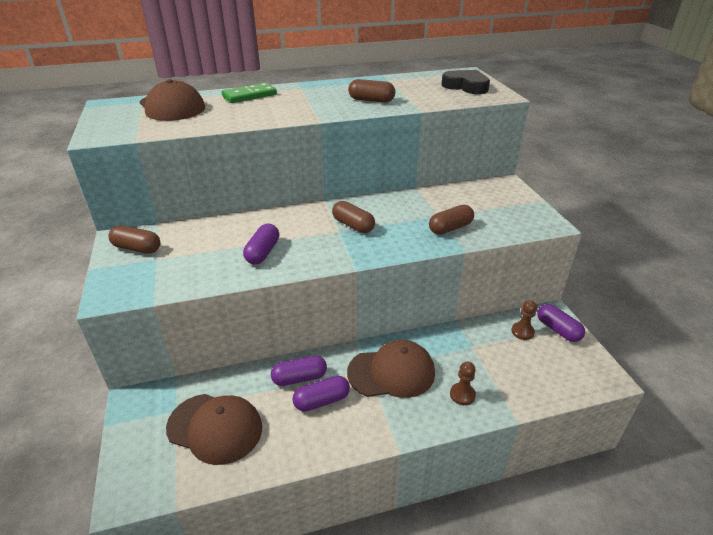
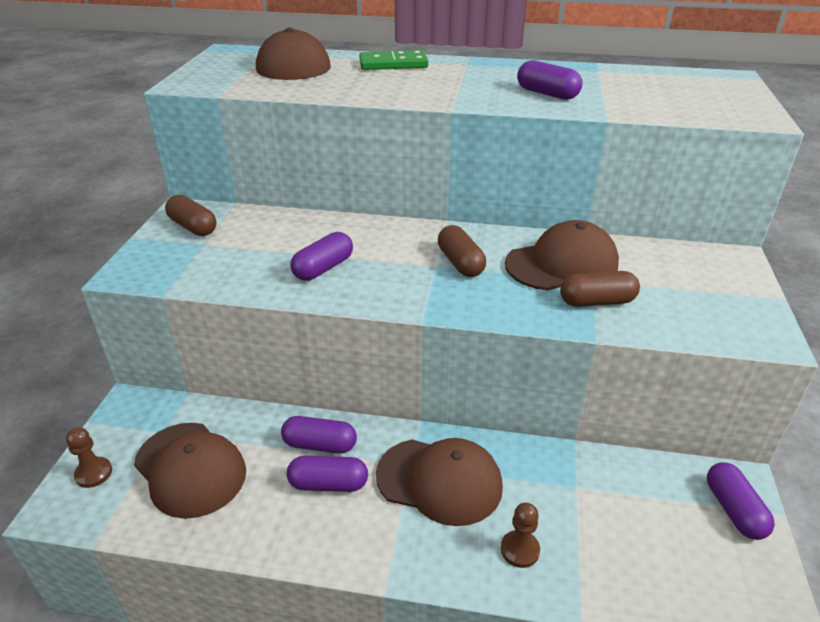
camera: 25 degrees right, 0 degrees up
(371, 100) = (547, 94): brown capsule -> purple capsule
(415, 210) = (562, 264): none -> brown cap
(466, 86) = (711, 96): black heart -> none
(522, 332) = (671, 492): brown pawn -> brown pawn (93, 473)

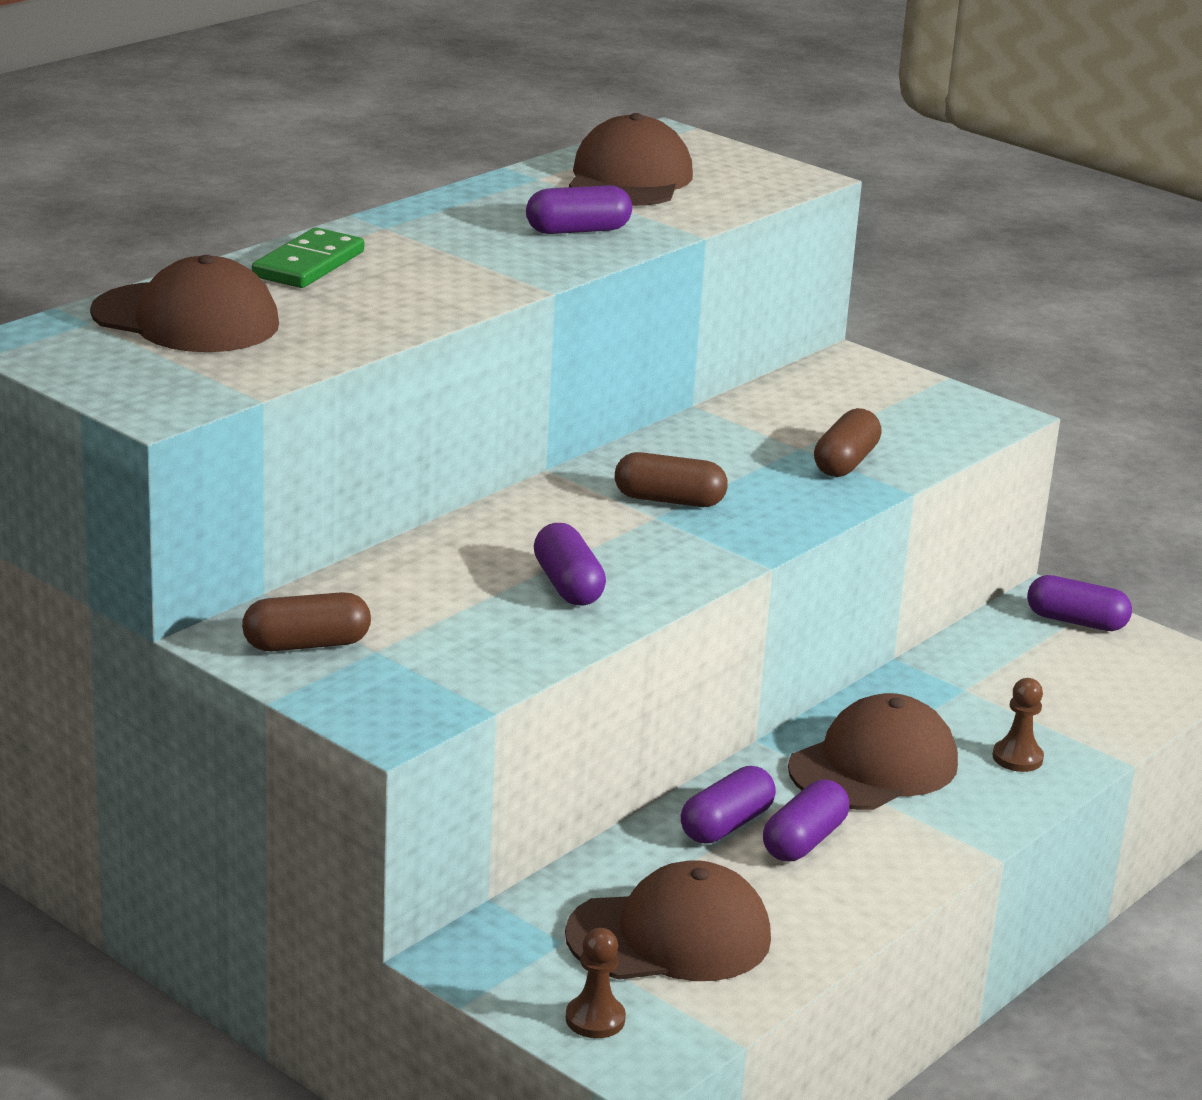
camera: 60 degrees left, 10 degrees down
(562, 264) = (747, 447): brown cap -> brown cap (629, 179)

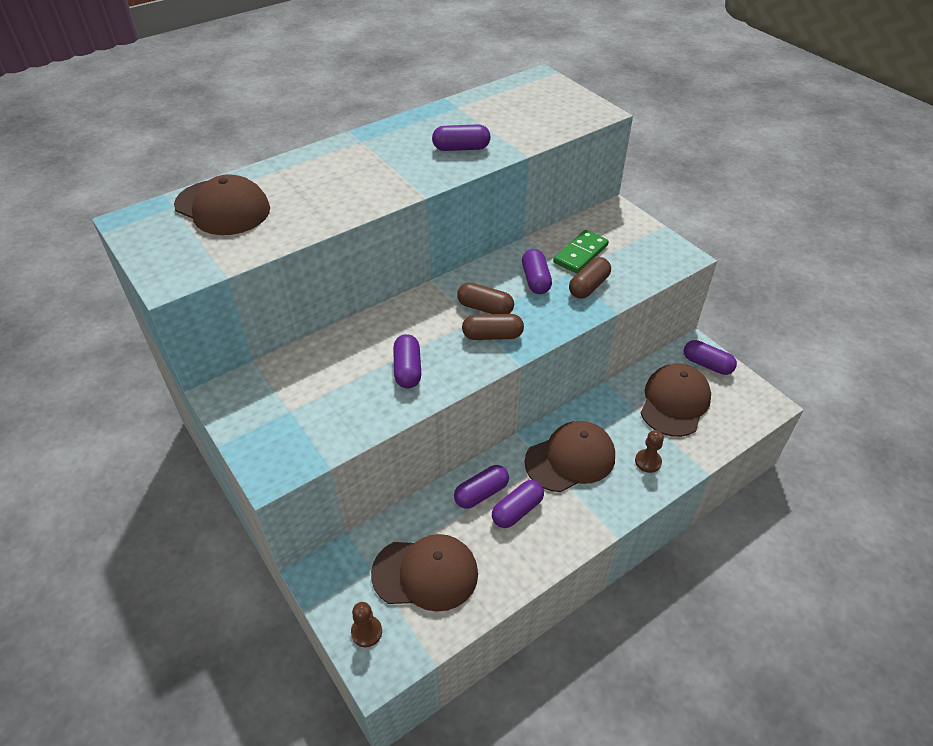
camera: 15 degrees right, 20 degrees up
(306, 644) = (256, 403): brown capsule -> brown capsule (492, 336)
(308, 264) = (307, 168): green domino -> green domino (580, 254)
(629, 179) = (505, 109): brown cap -> brown cap (674, 402)
(744, 459) = (535, 280): none -> purple capsule

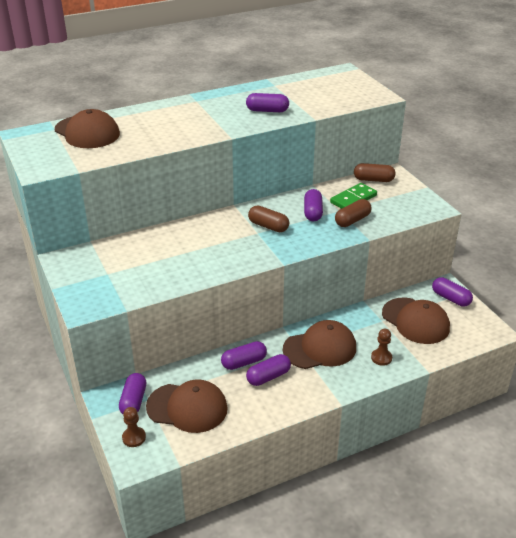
camera: 10 degrees right, 10 degrees down
(407, 370) = (199, 258): purple capsule -> purple capsule (133, 401)
(492, 336) = (268, 244): brown capsule -> brown capsule (373, 180)
(674, 402) = (415, 321): brown cap -> brown cap turned 105 degrees clockwise

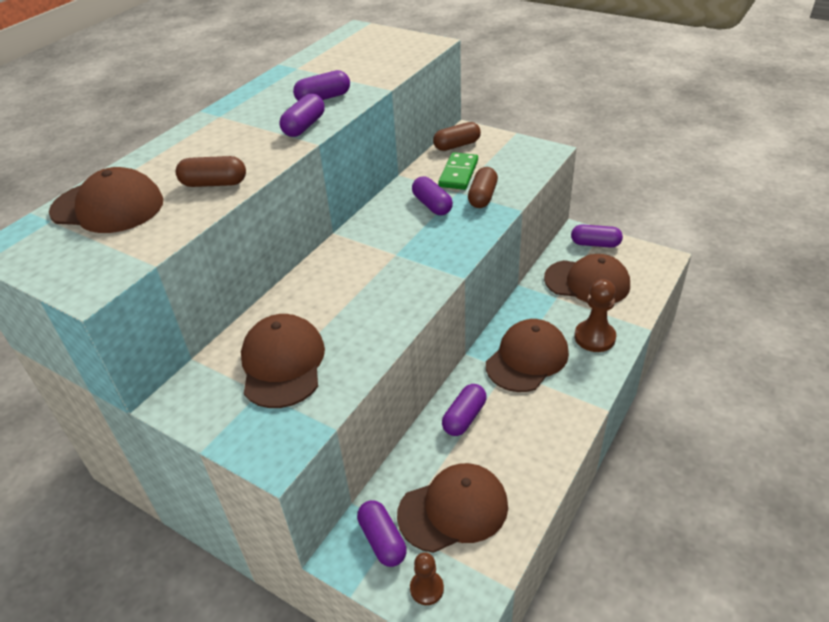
camera: 30 degrees left, 5 degrees up
(132, 265) = (282, 364): none -> brown cap
(268, 226) = (400, 241): brown capsule -> brown capsule (214, 183)
(268, 377) = (506, 420): purple capsule -> purple capsule (304, 126)
(381, 358) = (594, 337): brown pawn -> brown pawn, size x1.60

